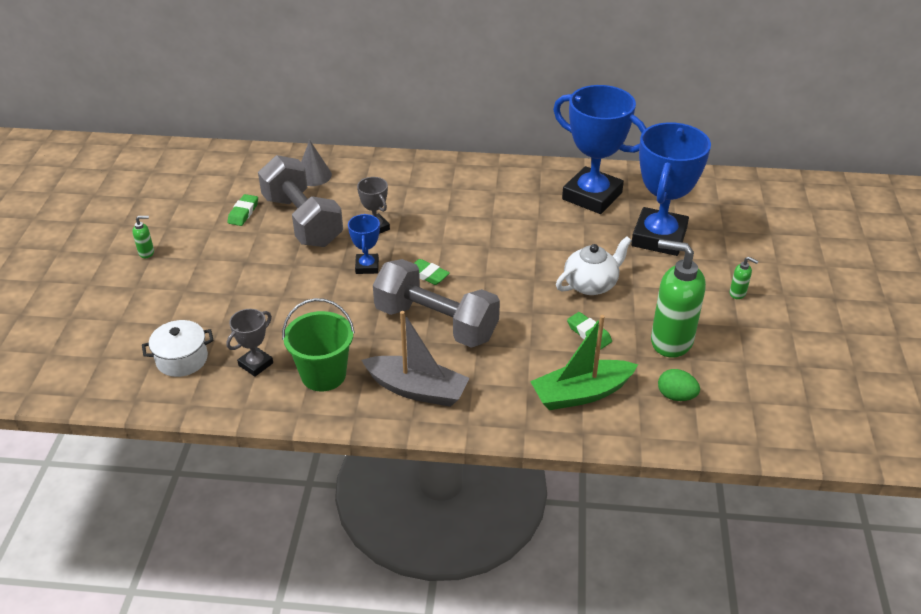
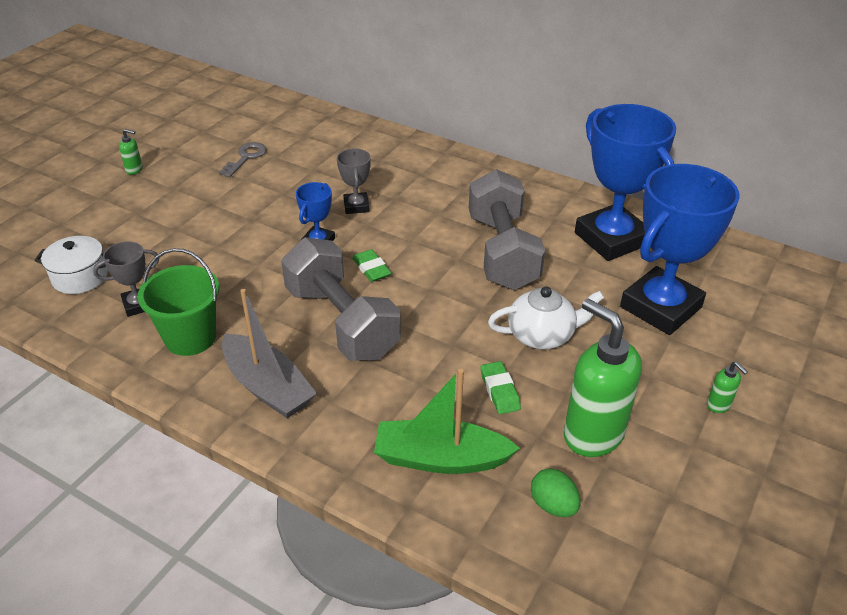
camera: 25 degrees right, 0 degrees up
(243, 213) = (246, 158): green eraser -> grey key
(302, 221) = (292, 180): grey dumbbell -> grey dumbbell (502, 252)
(313, 175) = (337, 141): grey cone -> none

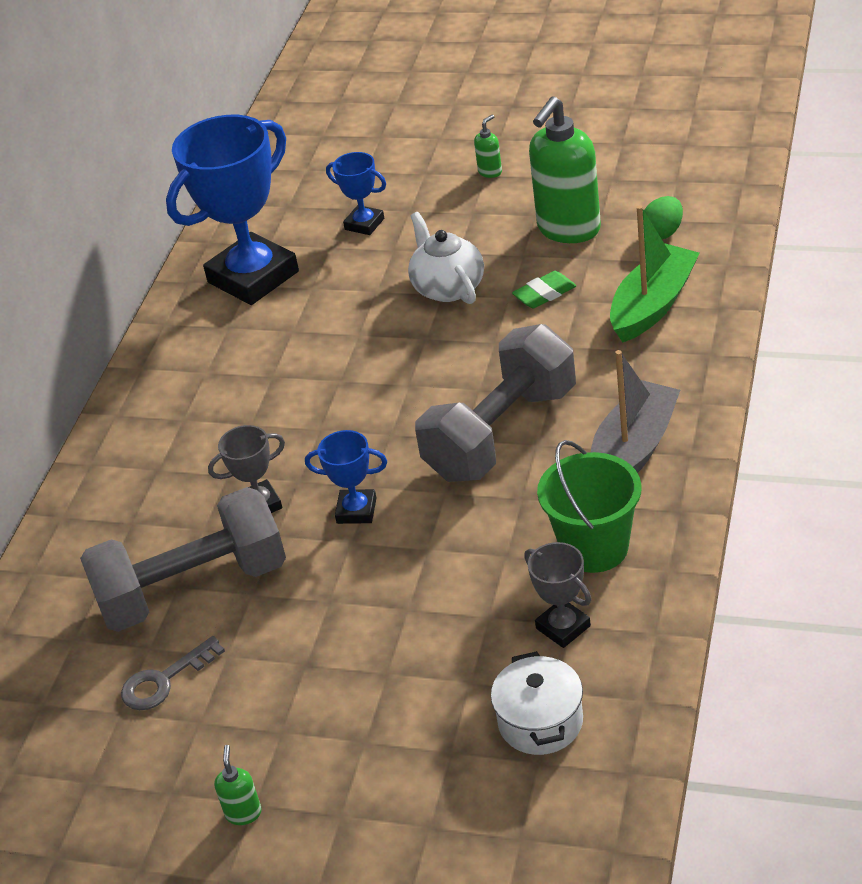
camera: 100 degrees left, 0 degrees up
(246, 158) = (164, 680): grey key -> grey key turned 45 degrees counterclockwise
(371, 269) = (392, 443): green eraser -> none
(441, 458) = (653, 305): green boat -> green boat turned 135 degrees counterclockwise
(502, 252) = (312, 350): grey dumbbell -> grey dumbbell (193, 588)
(660, 307) = (364, 224): blue trophy -> blue trophy, size x0.46

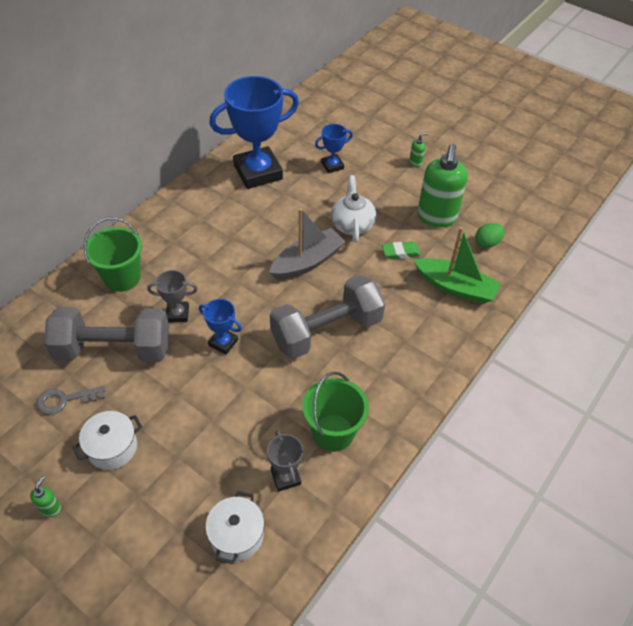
camera: 15 degrees right, 10 degrees up
(137, 495) = (122, 277): none -> green bucket
(282, 704) = (112, 447): none -> white pot
(364, 224) = (332, 166): blue trophy -> blue trophy turned 75 degrees counterclockwise
(568, 229) = (436, 217): green soap dispenser -> green soap dispenser turned 45 degrees counterclockwise
(633, 450) = (391, 378): grey boat -> grey boat (307, 262)
(653, 305) = (455, 287): green boat -> green boat turned 60 degrees clockwise

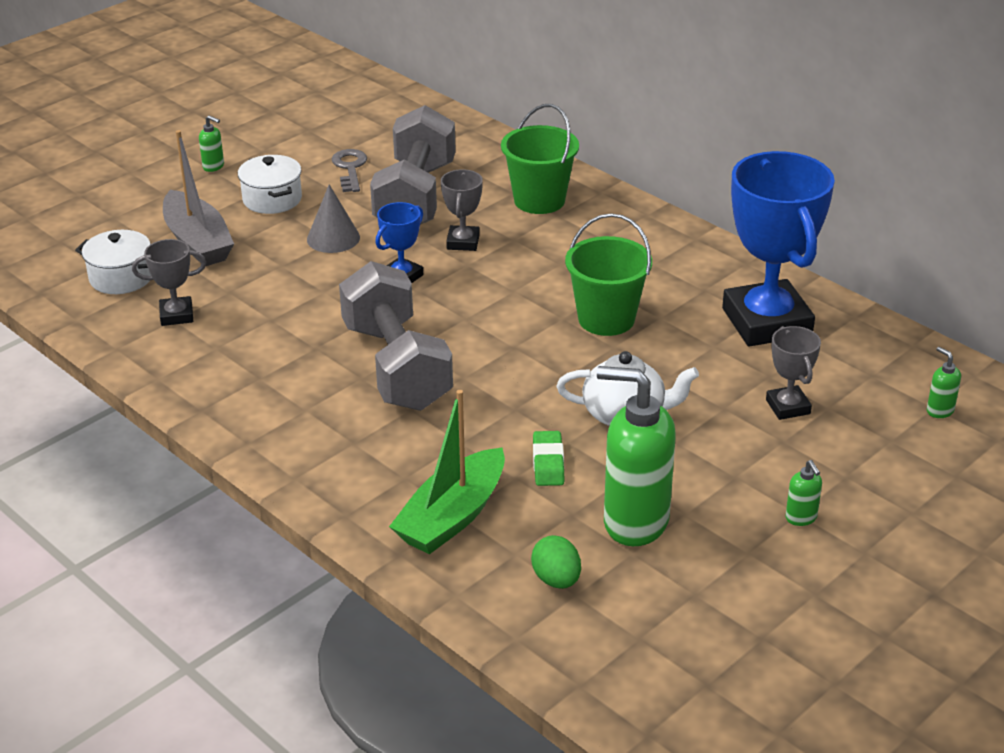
camera: 100 degrees right, 15 degrees down
(173, 393) = (333, 238): none -> grey cone
(307, 262) = (542, 359): grey boat -> grey boat (197, 241)
(325, 118) = (939, 411): none -> green soap dispenser
(332, 166) = (788, 407): blue trophy -> grey trophy
(333, 432) = (223, 357): green bucket -> green bucket (606, 319)

